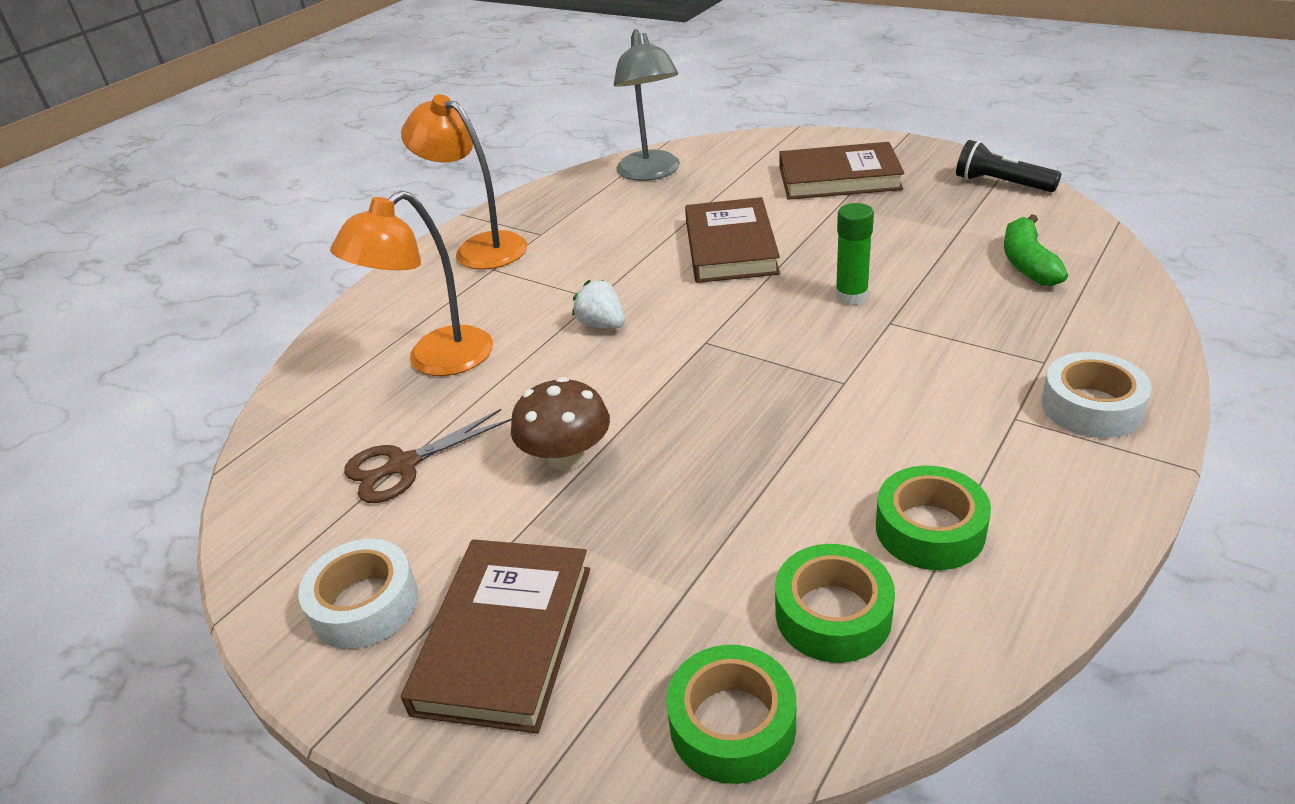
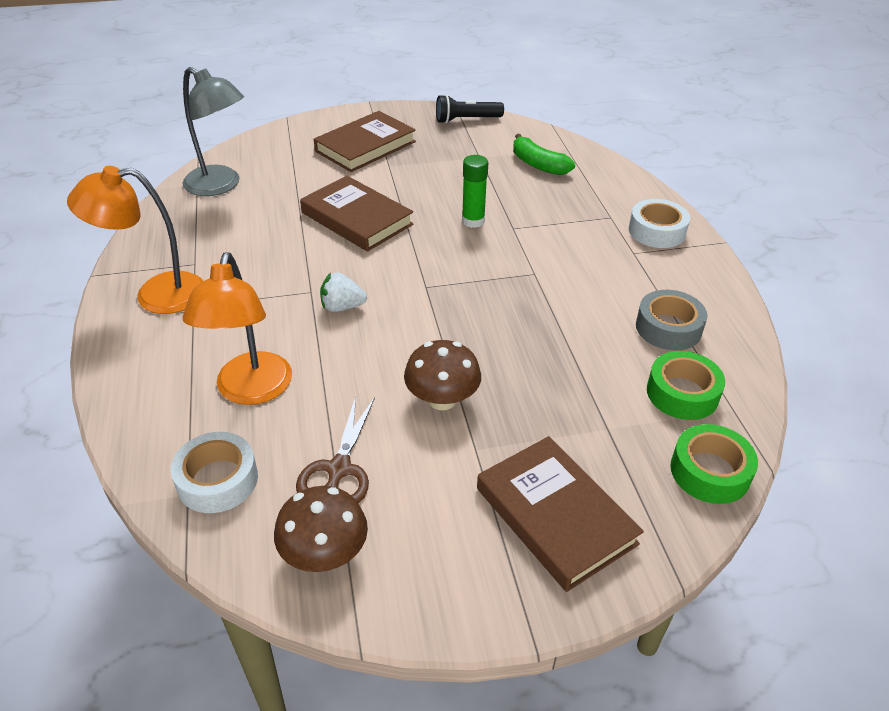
camera: 50 degrees left, 5 degrees up
(300, 527) = (324, 554): none -> brown mushroom
(364, 604) = (447, 561): white tape -> white tape (217, 480)
(929, 529) = (668, 328): green tape -> grey tape

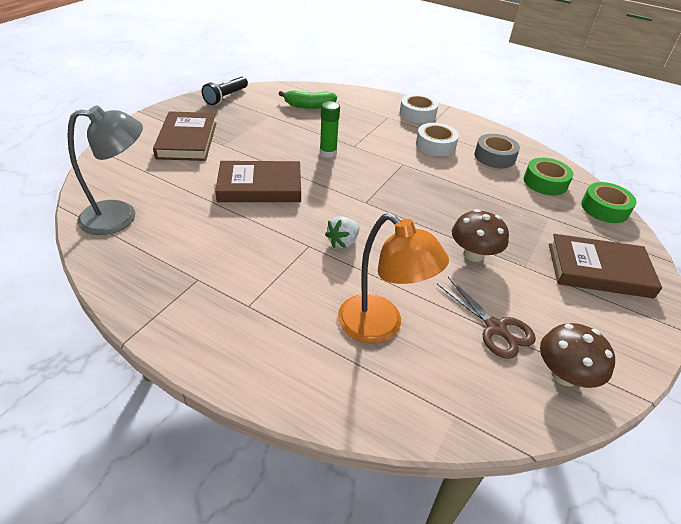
camera: 50 degrees left, 0 degrees up
(156, 295) = (207, 318): orange lamp -> none
(217, 480) = (455, 391): white tape -> white tape (435, 145)

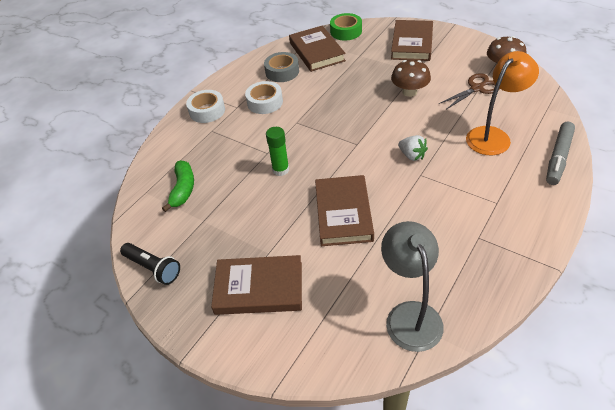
camera: 80 degrees left, 5 degrees up
(327, 397) = (558, 158): none -> grey marker
(545, 182) = (317, 52): green tape -> brown book

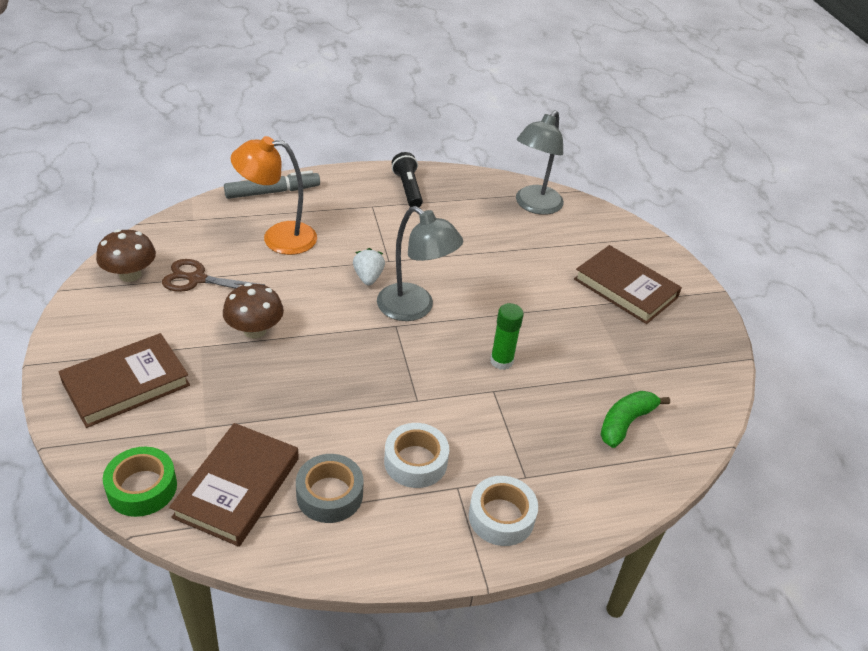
camera: 145 degrees left, 5 degrees down
(153, 268) = (711, 367): black flashlight -> black flashlight (408, 189)
(343, 213) = (495, 284): brown book -> none
(362, 159) = (414, 308): none -> grey lamp

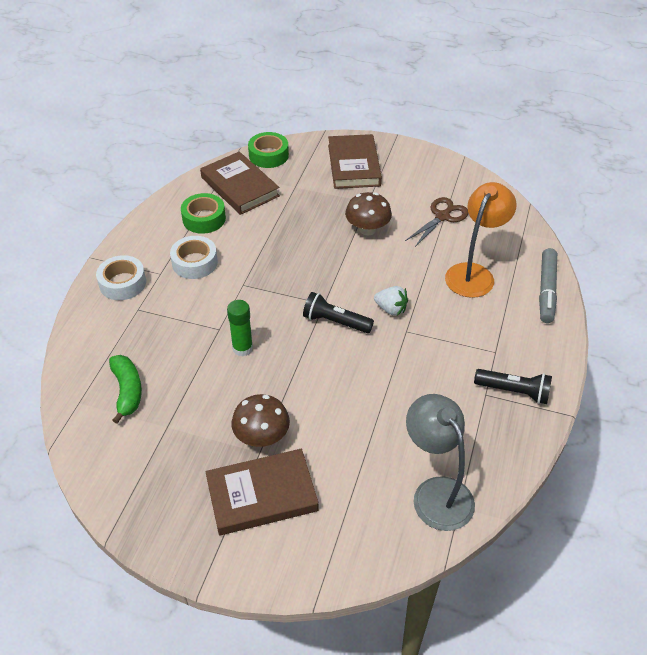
camera: 125 degrees right, 5 degrees up
(130, 274) = (465, 188): brown mushroom -> brown mushroom (262, 437)
(329, 494) = (204, 219): grey tape -> green tape
(414, 308) = (335, 322): grey lamp -> black flashlight

